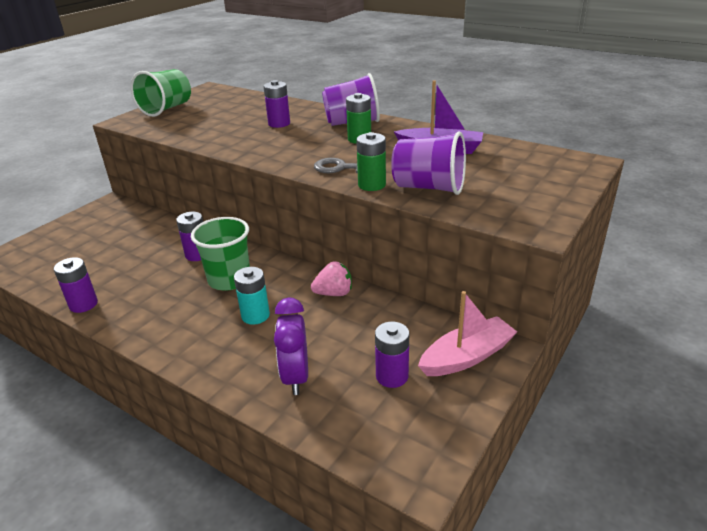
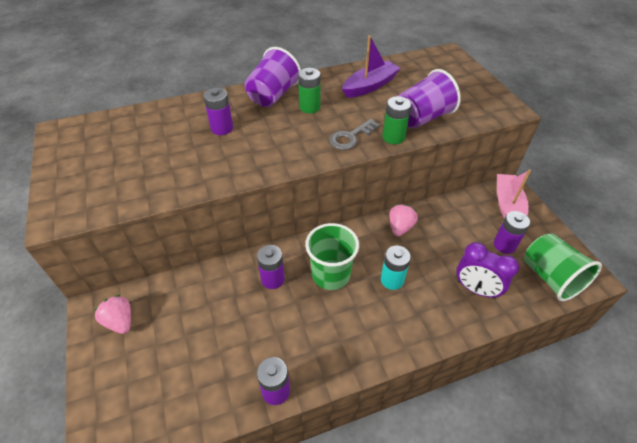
camera: 55 degrees left, 15 degrees up
(105, 216) = (120, 321): none -> pink strawberry
(166, 109) = (72, 177): green cup -> green cup (550, 277)

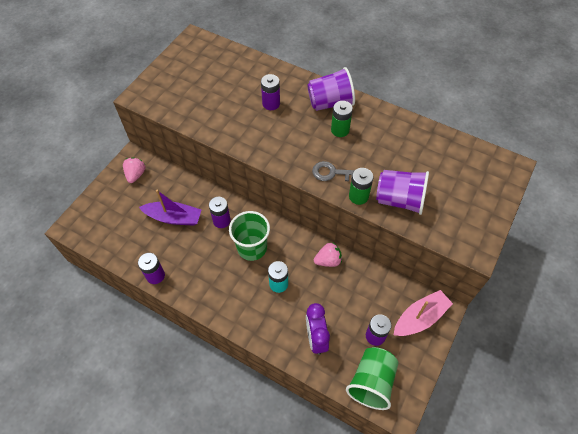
camera: 50 degrees right, 10 degrees up
(370, 86) = (403, 146): purple boat -> purple boat (174, 218)

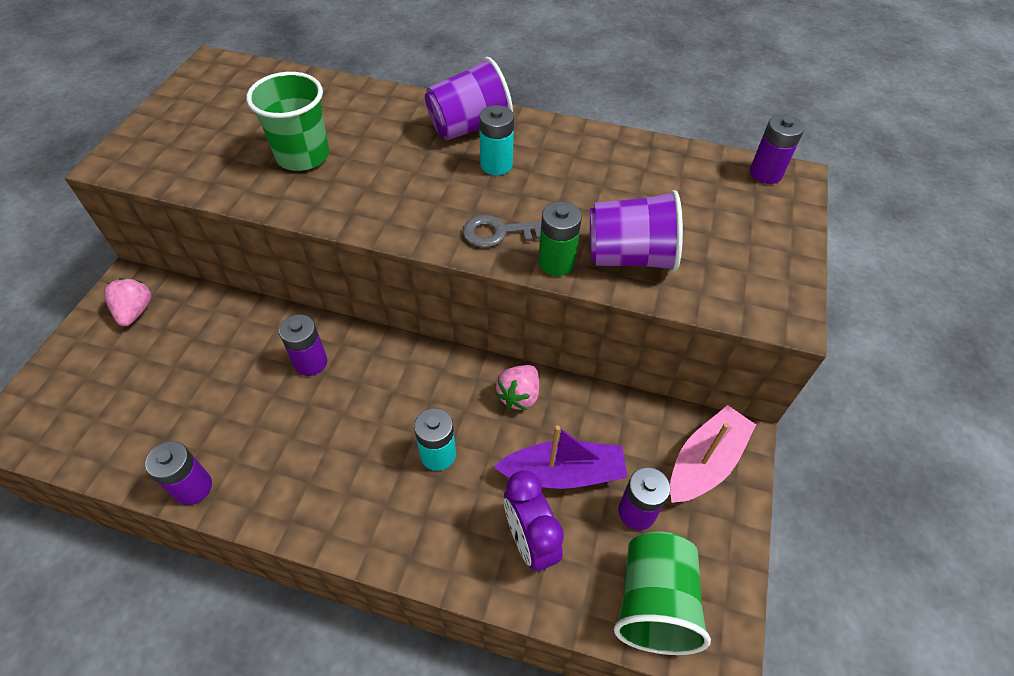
camera: 15 degrees left, 5 degrees down
(174, 218) = (218, 373): purple boat -> purple boat (563, 473)
(252, 248) = (376, 399): green cup -> green cup (303, 156)
(271, 104) = (366, 142): purple battery -> purple battery (765, 173)
(328, 260) = (519, 395): pink strawberry -> pink strawberry turned 150 degrees clockwise
(340, 130) = (496, 165): green battery -> turquoise battery

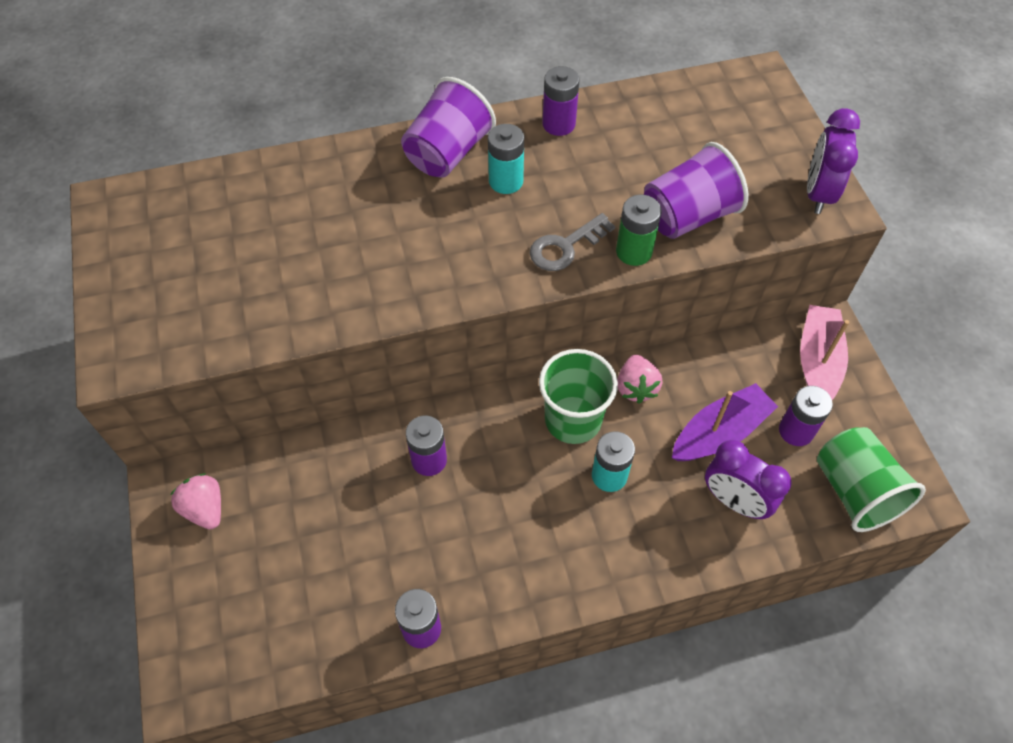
camera: 30 degrees left, 5 degrees up
(303, 156) = (312, 260): green cup -> green cup (573, 420)
(765, 173) = (736, 82): purple battery -> purple battery (558, 124)
(774, 294) = (818, 193): none -> purple clock

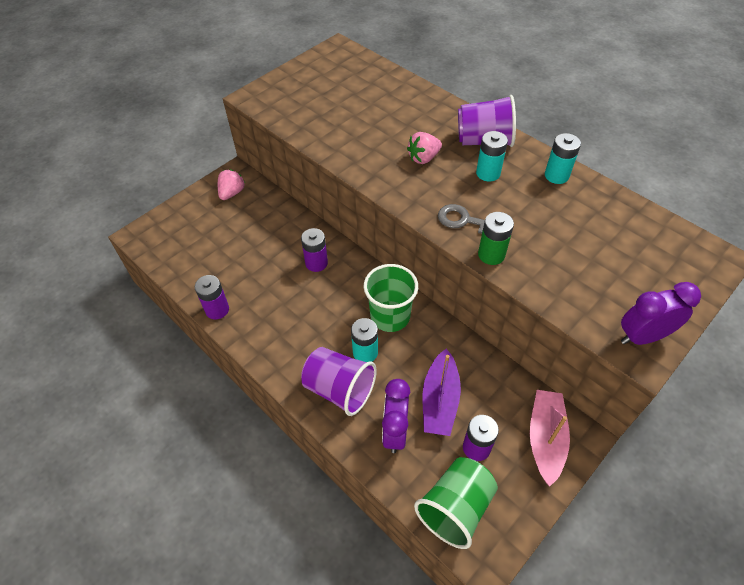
camera: 60 degrees right, 5 degrees down
(558, 124) = (556, 175): purple battery -> turquoise battery
(636, 387) = (437, 338): pink strawberry -> pink strawberry (423, 158)
(688, 216) = (546, 270): purple cup -> purple cup (339, 389)
(720, 432) = (440, 400): purple boat -> purple boat turned 75 degrees clockwise
(817, 362) = (545, 439): pink boat -> pink boat turned 60 degrees counterclockwise

